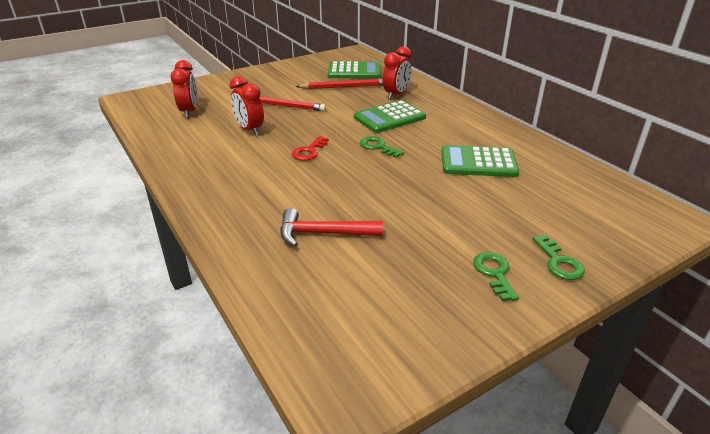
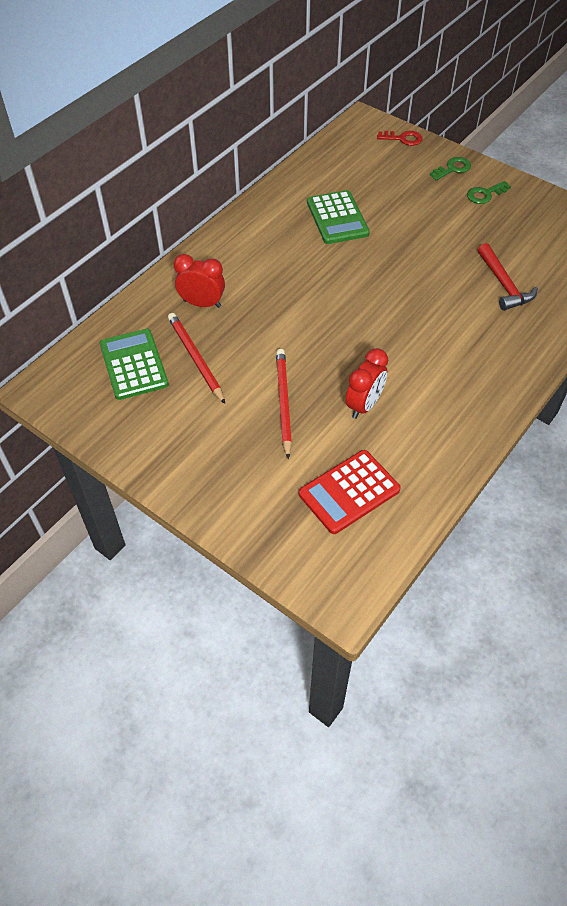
camera: 110 degrees left, 20 degrees up
(189, 112) = (349, 492): red clock -> red calculator
(309, 151) = (383, 336): red key -> red key (403, 139)
(378, 147) = (344, 288): green key -> none
(389, 118) = (271, 295): green calculator -> none

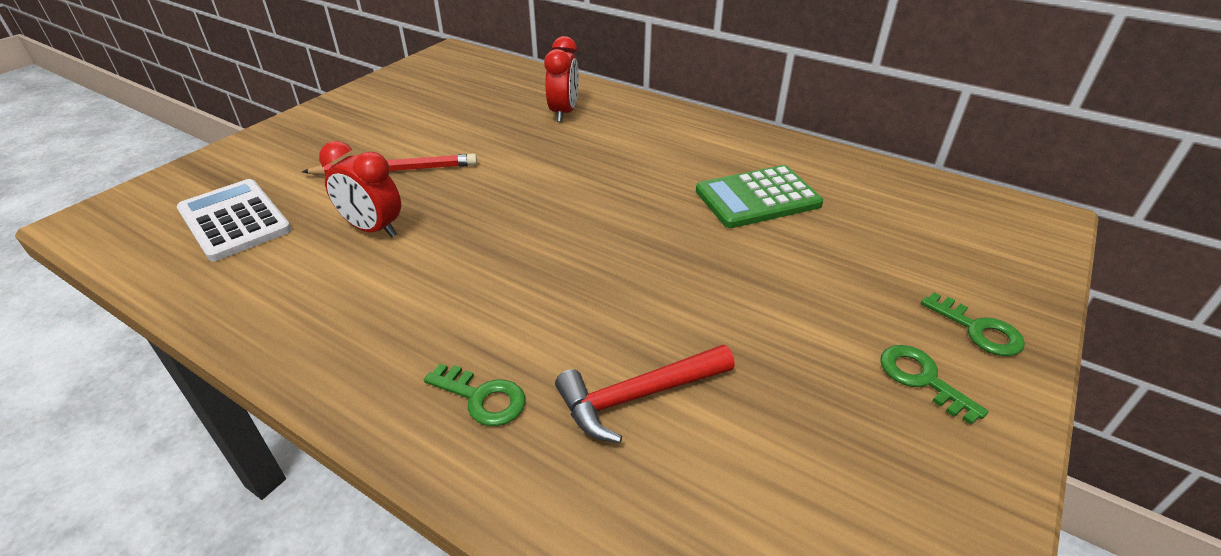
camera: 85 degrees right, 15 degrees down
(134, 364) = (473, 86): green calculator -> none
(195, 359) = (477, 115): red pencil -> none
(349, 492) = (234, 220): red calculator -> white calculator
(403, 139) = (1024, 263): red key -> none
(510, 340) = (482, 398): none -> green key

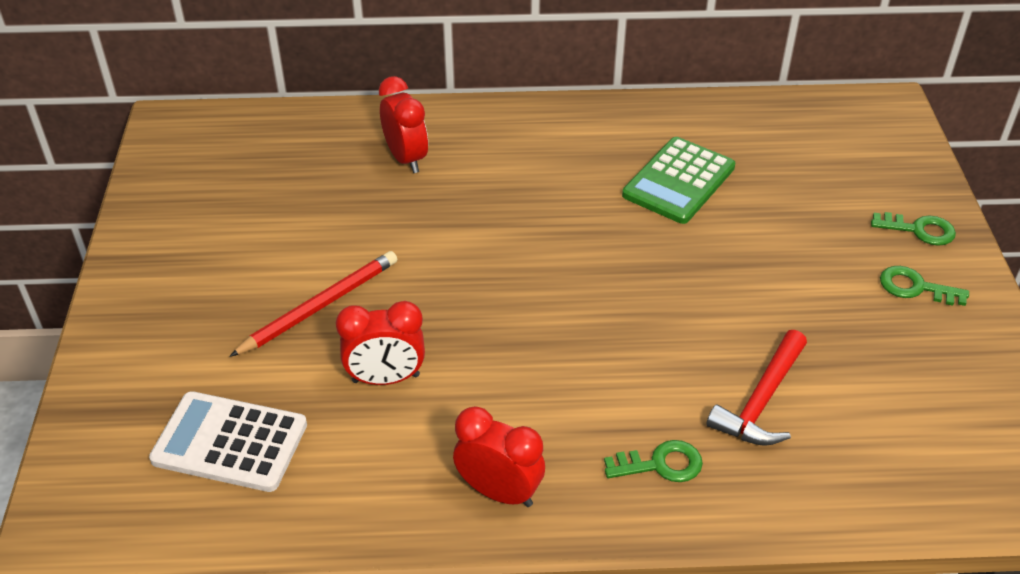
camera: 35 degrees left, 5 degrees up
(336, 344) = (499, 492): none -> red clock

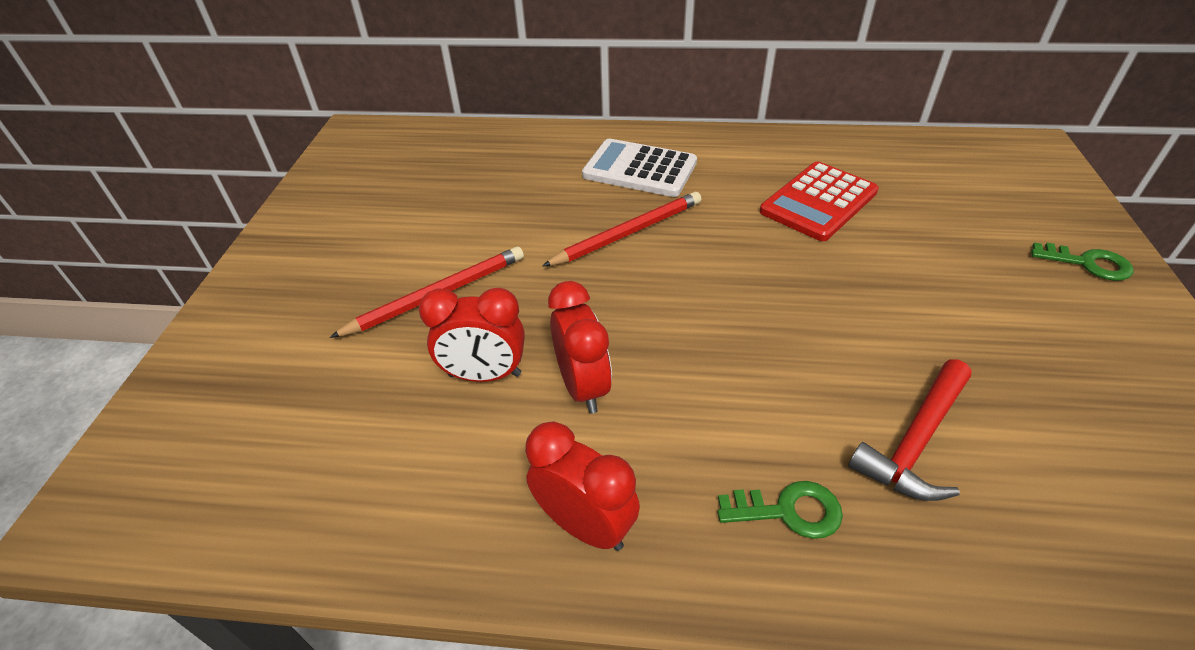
camera: 10 degrees right, 0 degrees up
(230, 442) = (300, 430): white calculator -> white calculator (639, 169)
(406, 158) = (553, 169): red clock -> red clock (582, 387)
(495, 227) = (627, 233): none -> red pencil
(678, 181) = (818, 202): green calculator -> red calculator
(915, 287) = (1093, 324): green key -> none

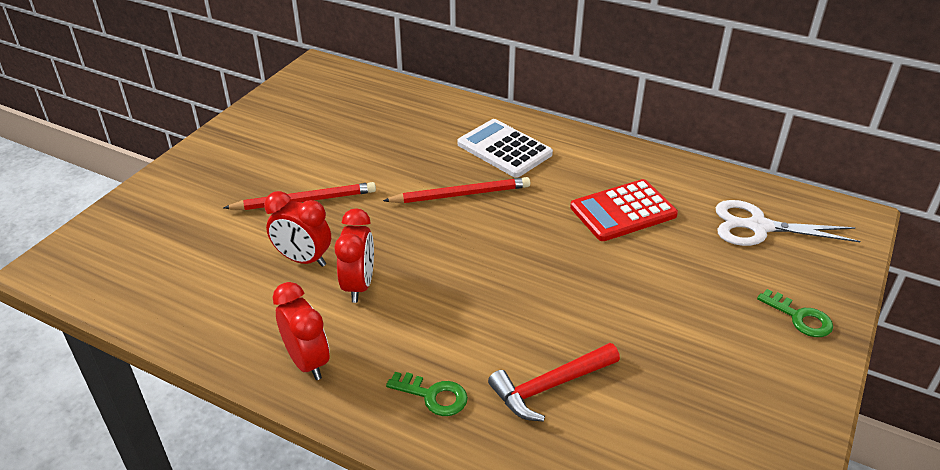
camera: 20 degrees right, 5 degrees down
(961, 181) = (758, 227): none -> white scissors

